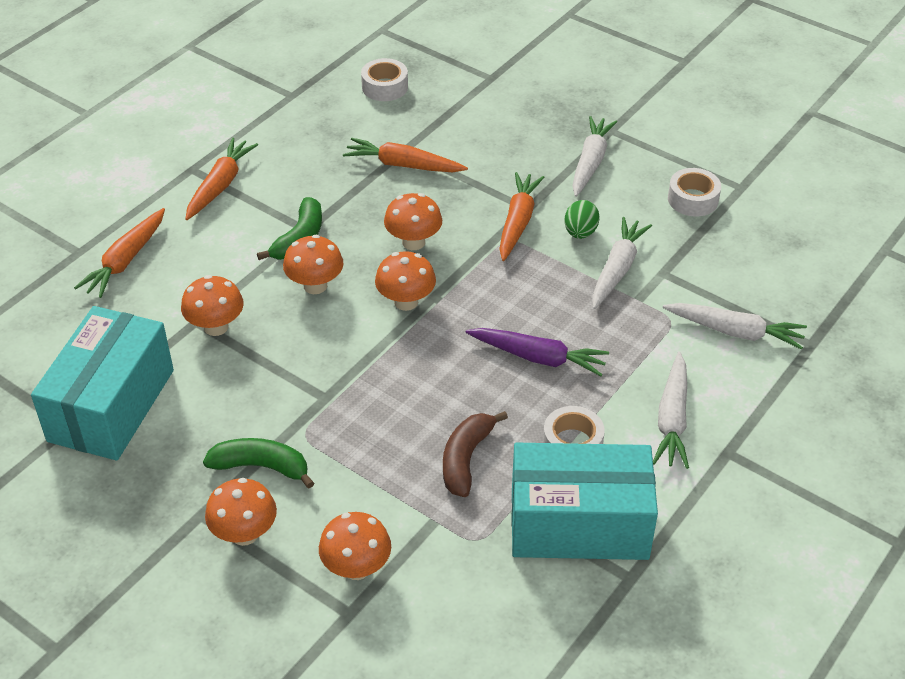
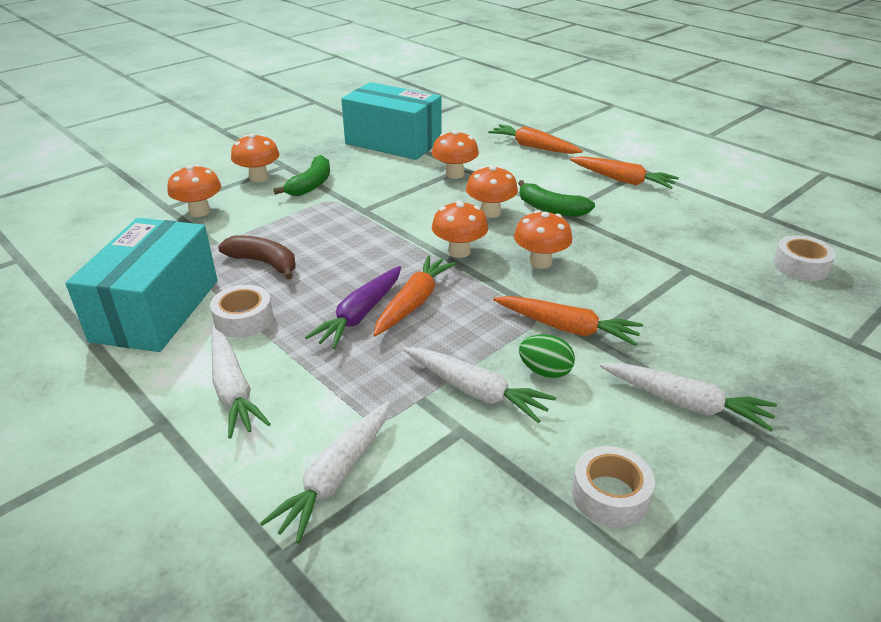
camera: 100 degrees right, 10 degrees down
(403, 165) = (661, 266): orange carrot -> orange carrot (413, 302)
(672, 419) = (233, 390): white carrot -> white carrot turned 135 degrees counterclockwise

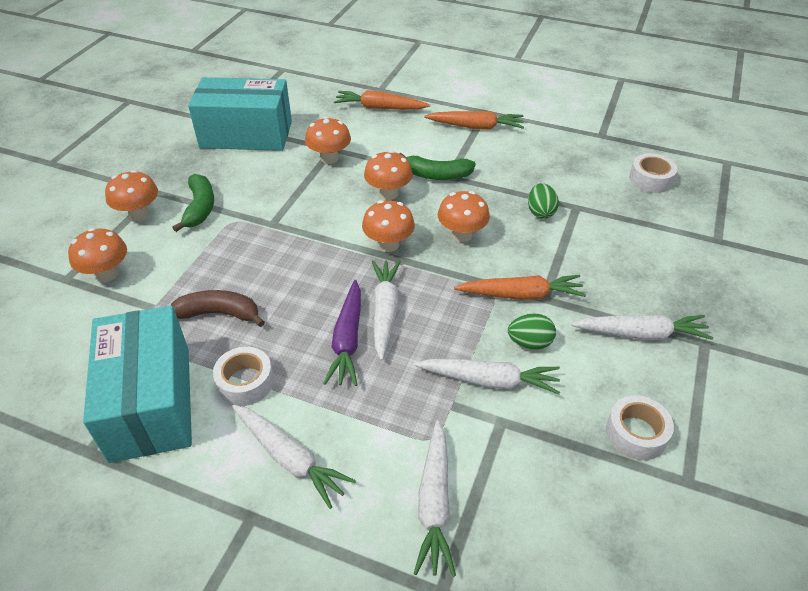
camera: 25 degrees left, 10 degrees up
(413, 302) = (385, 311): orange carrot -> white carrot
(642, 264) = (540, 212): none -> green egg

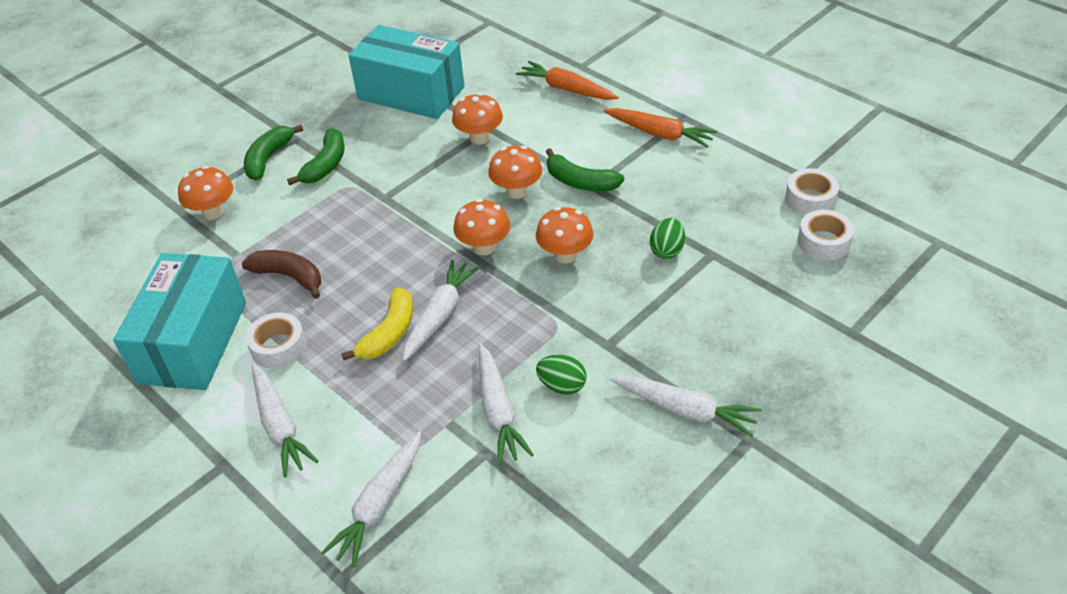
camera: 25 degrees right, 0 degrees up
(139, 214) = (268, 158): orange mushroom -> green banana
(347, 340) = (389, 333): purple carrot -> yellow banana
(489, 381) = (498, 411): white carrot -> white carrot turned 45 degrees clockwise
(521, 295) = (585, 335): orange carrot -> none
(636, 433) = (609, 505): white tape -> white tape (810, 199)

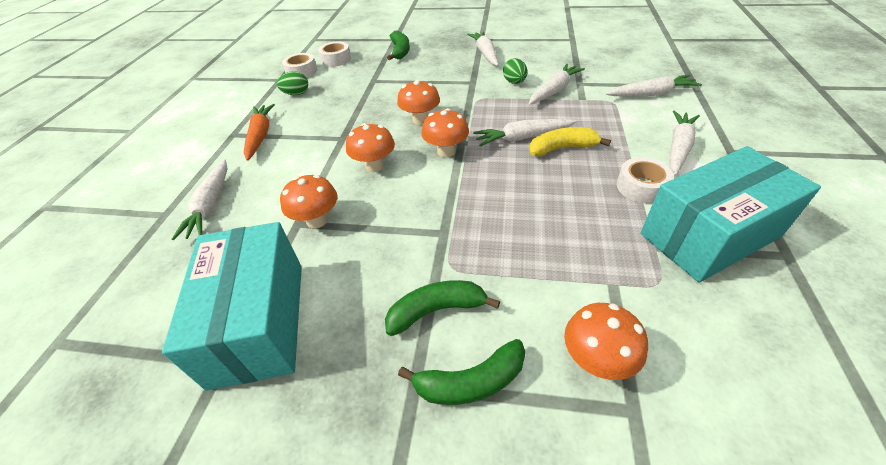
camera: 125 degrees left, 0 degrees up
(289, 276) = (586, 228): brown banana -> none
(566, 89) = (210, 205): orange carrot -> white carrot
(580, 182) = (341, 144): green banana -> green banana (400, 51)
(667, 250) = (383, 92): green egg -> green egg (296, 94)

